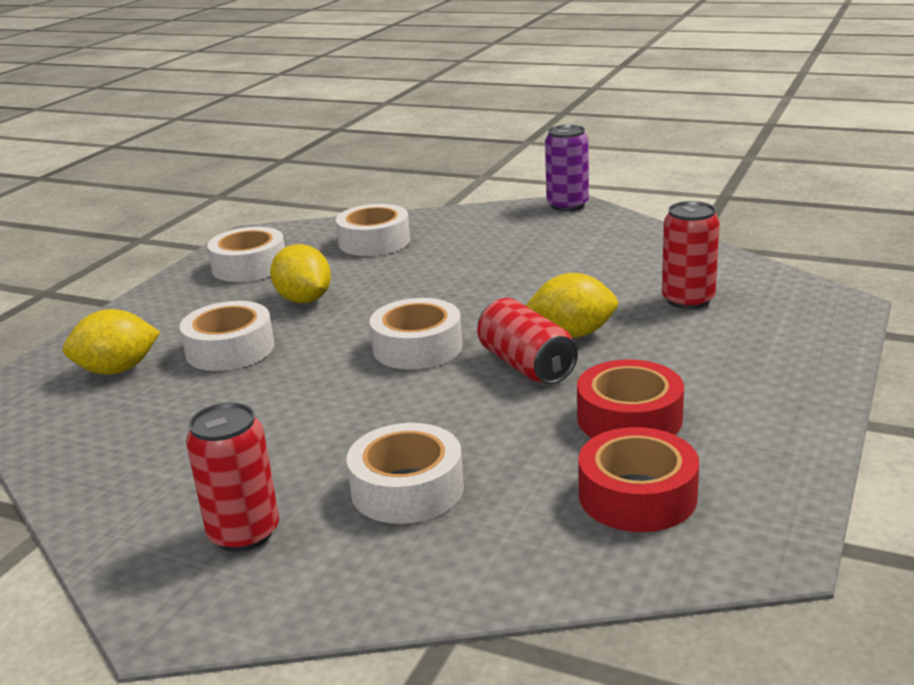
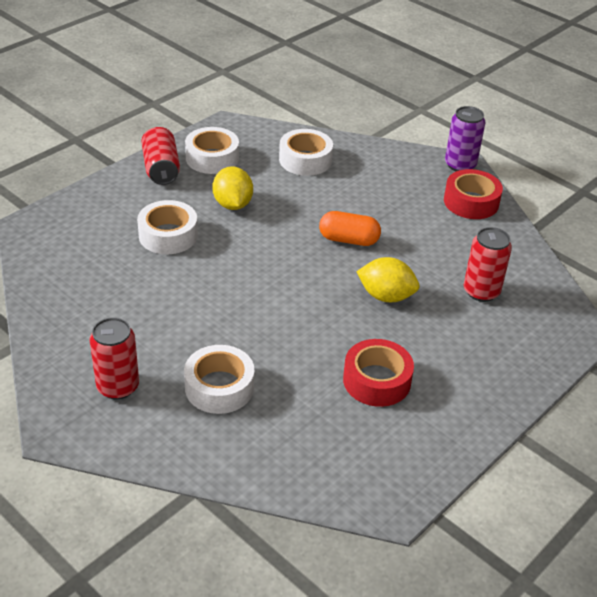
camera: 15 degrees right, 15 degrees up
(117, 370) = (95, 230): yellow lemon -> none
(417, 347) = (282, 274): white tape -> none
(482, 295) = (348, 240): none -> orange capsule
(526, 365) = (340, 314): red can -> red can (161, 168)
(637, 495) = (344, 440): red tape -> red tape (471, 202)

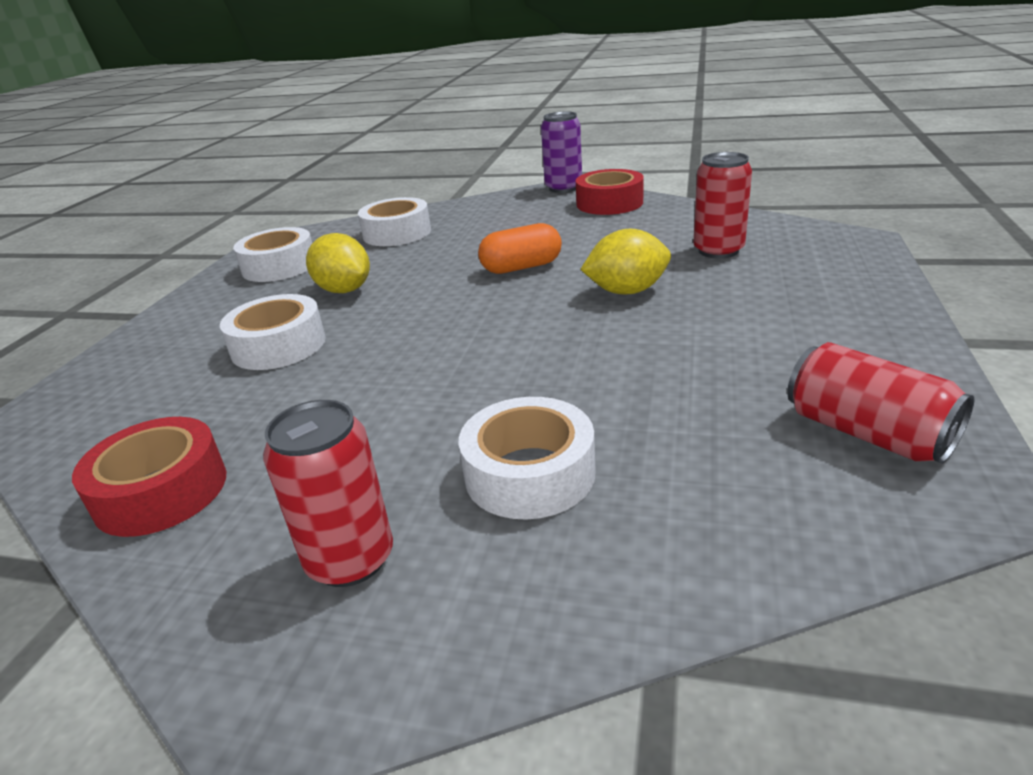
camera: 25 degrees left, 10 degrees down
(161, 168) = (215, 295): red can -> red can (867, 433)
(377, 380) = (731, 365): red tape -> red tape (161, 491)

